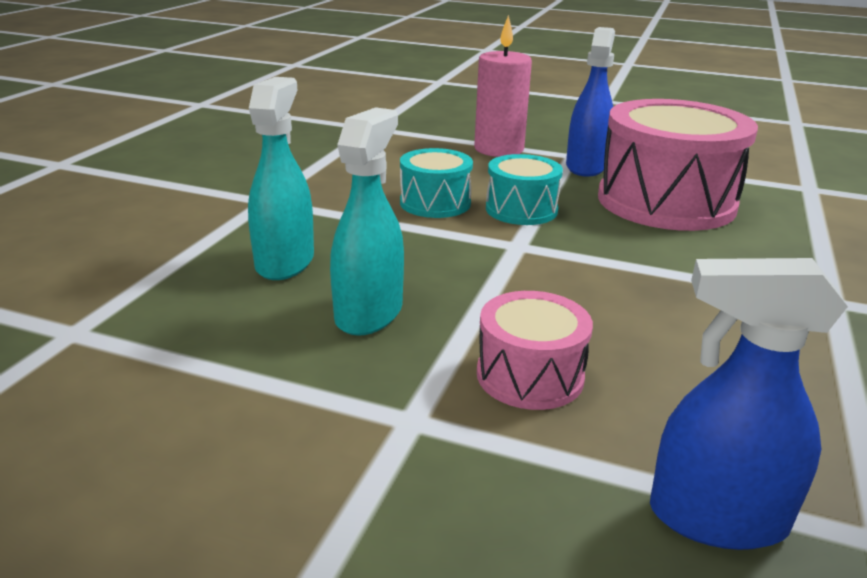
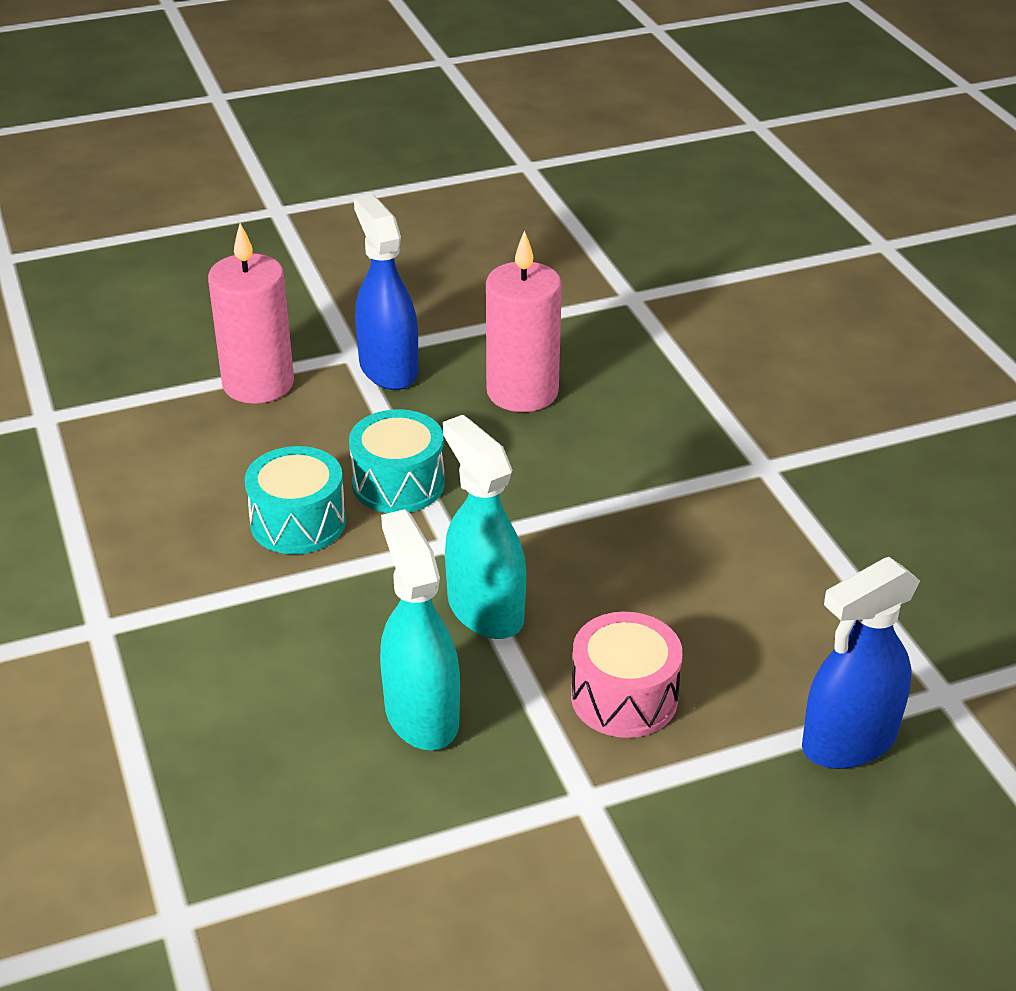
camera: 40 degrees left, 10 degrees up
(285, 262) = (256, 703): turquoise spray bottle -> turquoise spray bottle (485, 610)
(666, 201) = (522, 392): pink drum -> pink candle

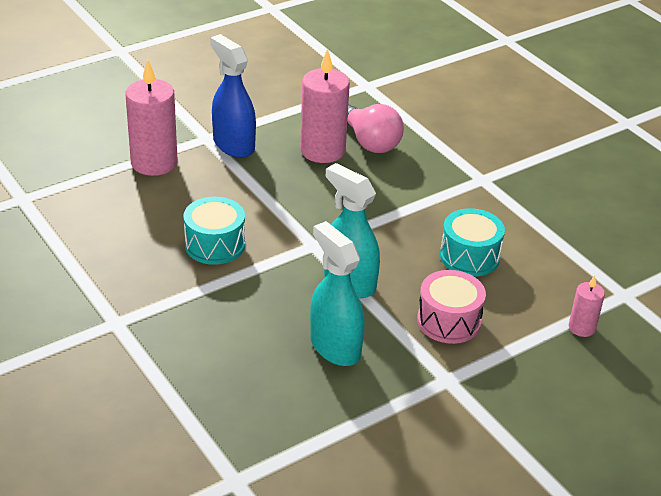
camera: 15 degrees left, 0 degrees up
(398, 483) = (268, 214): turquoise drum -> turquoise drum (469, 256)
(602, 386) = (370, 142): none -> pink light bulb
(848, 741) = (582, 328): blue spray bottle -> pink candle

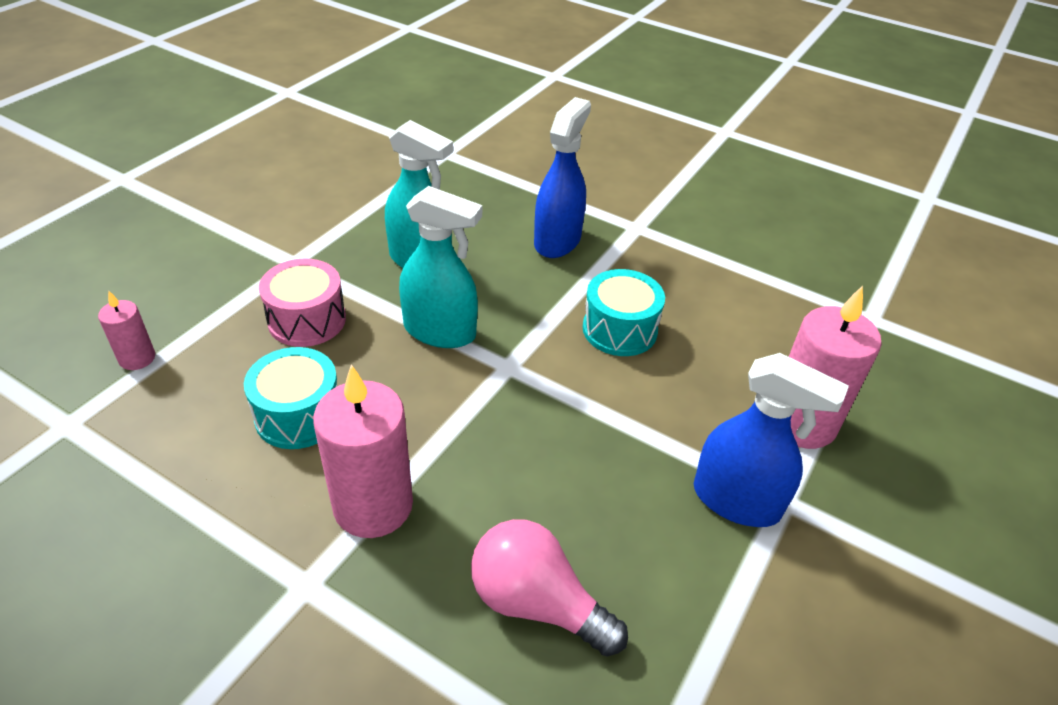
camera: 155 degrees right, 5 degrees up
(200, 330) = (557, 241): none -> blue spray bottle
(322, 150) = (601, 545): pink candle -> pink candle (373, 505)

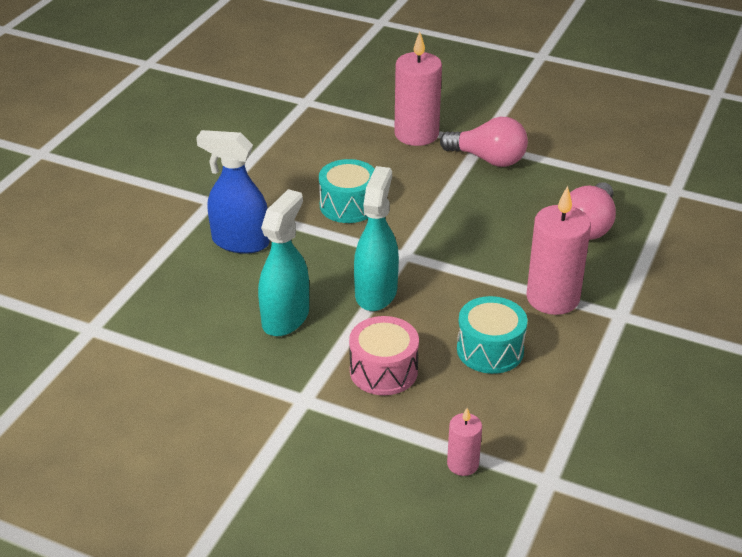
camera: 95 degrees left, 5 degrees down
(737, 501) = (488, 159): blue spray bottle -> pink light bulb

